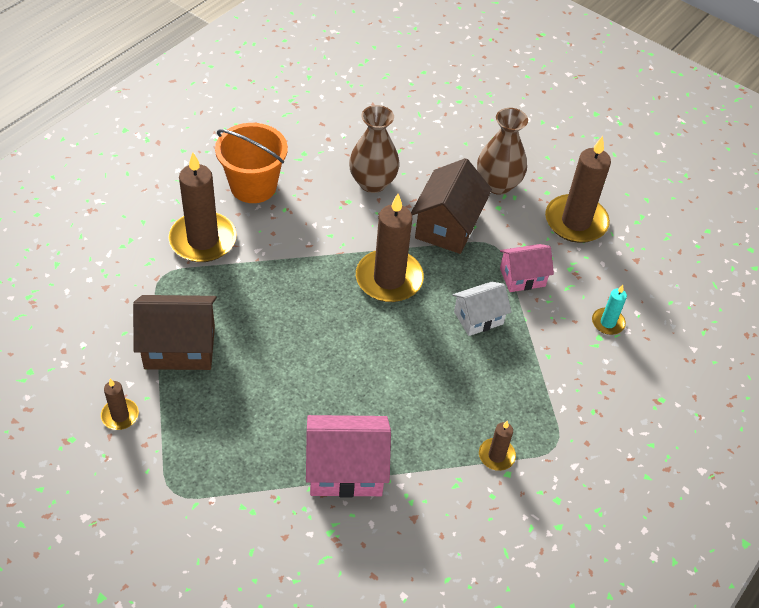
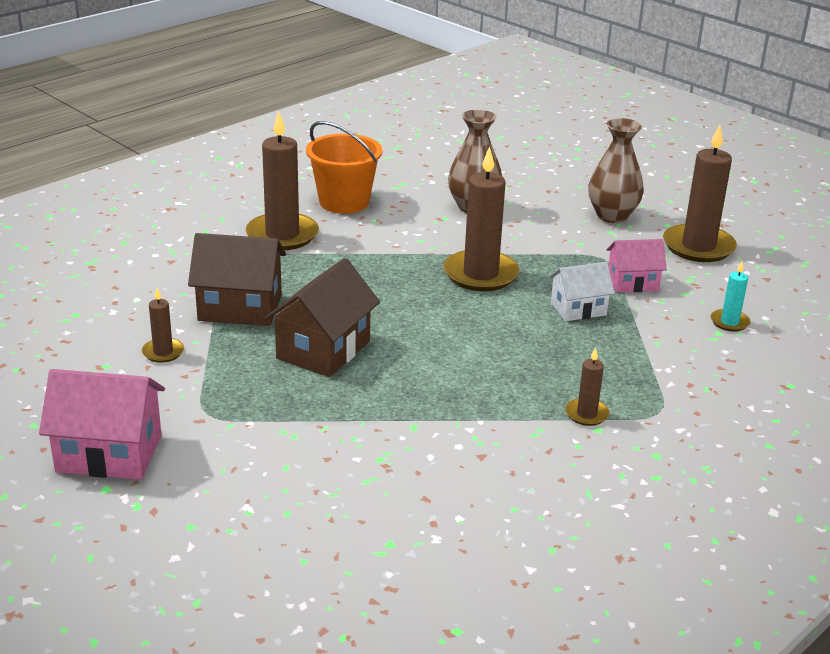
camera: 10 degrees right, 20 degrees down
(346, 470) = (408, 412): pink house -> pink house (109, 453)
(447, 226) = (551, 241): brown house -> brown house (323, 350)

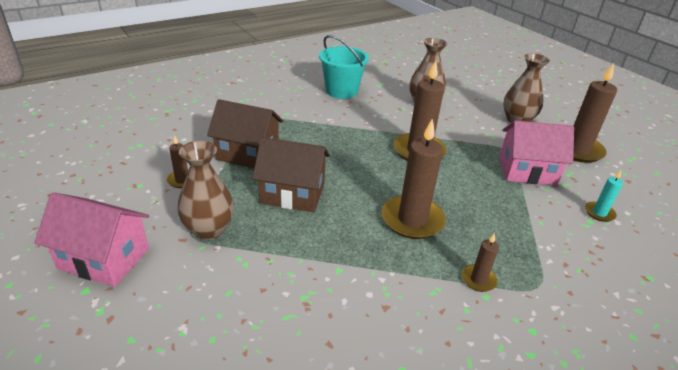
camera: 10 degrees right, 5 degrees up
(229, 405) = (209, 229): none -> brown vase
(282, 235) = (295, 107): brown candle -> brown candle (412, 220)
(323, 350) = (292, 194): brown house -> brown house turned 60 degrees clockwise
(344, 202) = (341, 91): orange bucket -> turquoise bucket
(578, 309) = (484, 186): white house -> none
(632, 282) = (527, 171): pink house -> pink house, size x1.59

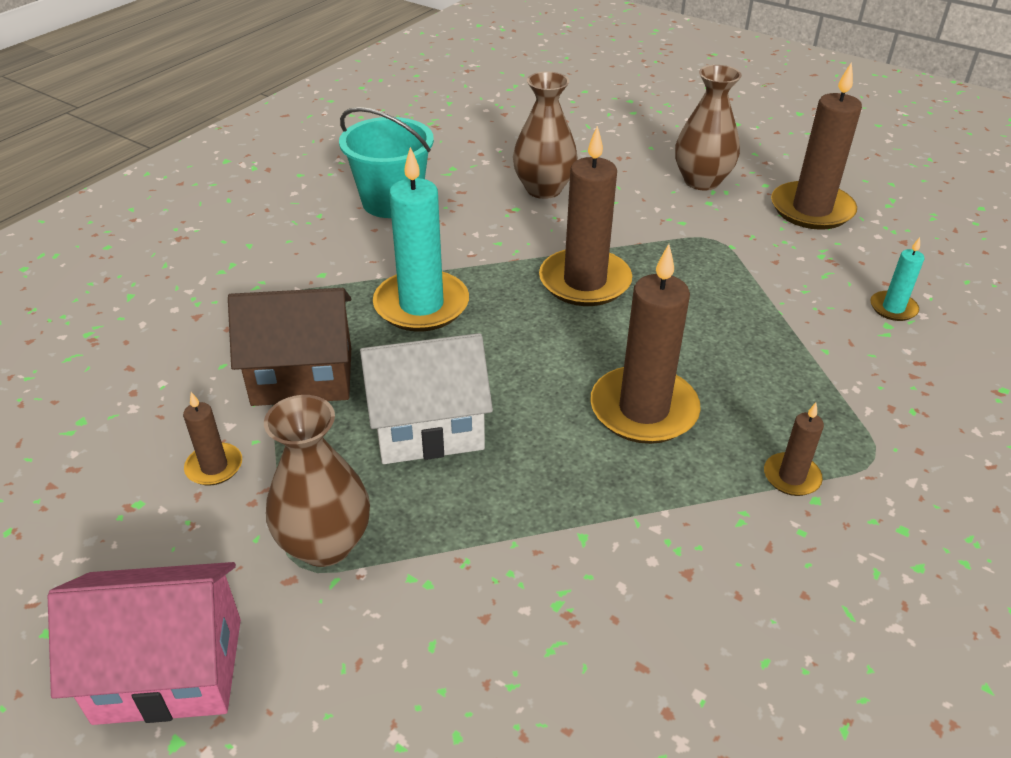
camera: 20 degrees left, 5 degrees up
(292, 194) = (428, 427): brown house -> white house
(326, 139) = (421, 305): none -> turquoise candle
(527, 171) = (762, 268): pink house -> none

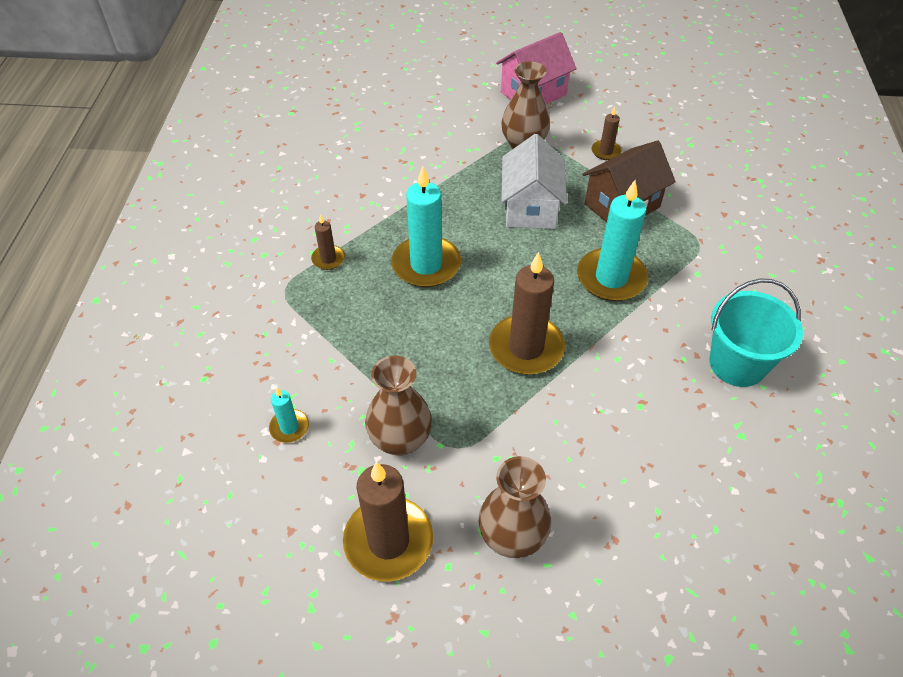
camera: 150 degrees right, 10 degrees up
(428, 427) = (530, 207): white house -> white house turned 45 degrees counterclockwise
(543, 189) = (640, 444): brown vase -> brown vase (400, 440)
(643, 409) = (426, 265): brown candle -> turquoise candle

